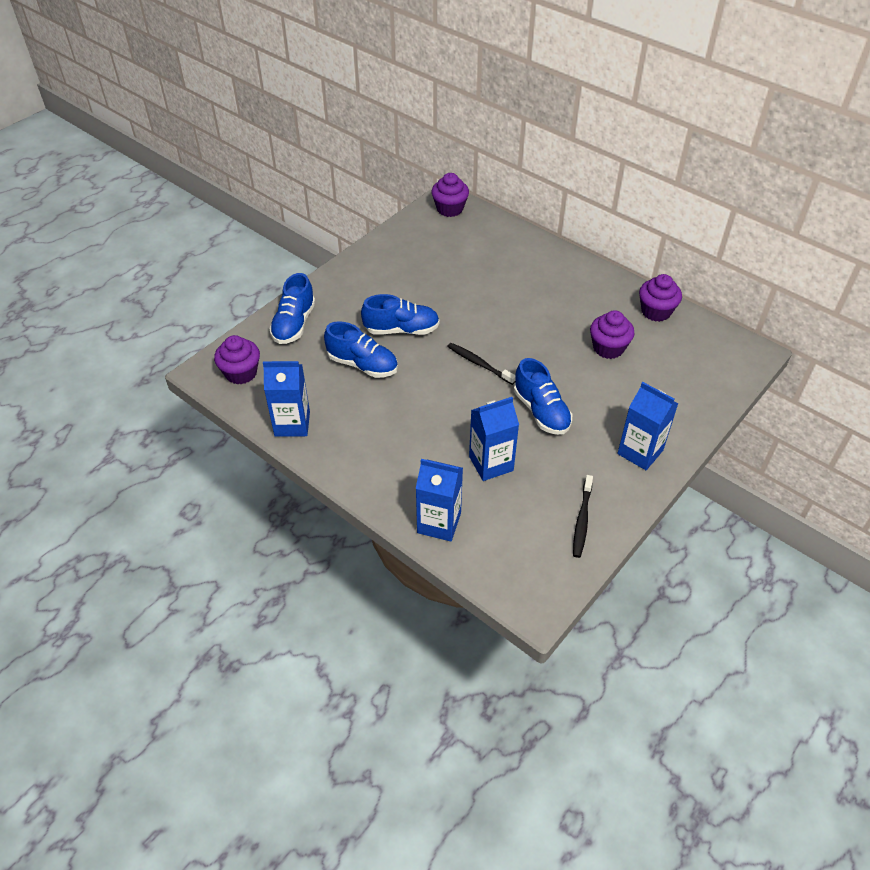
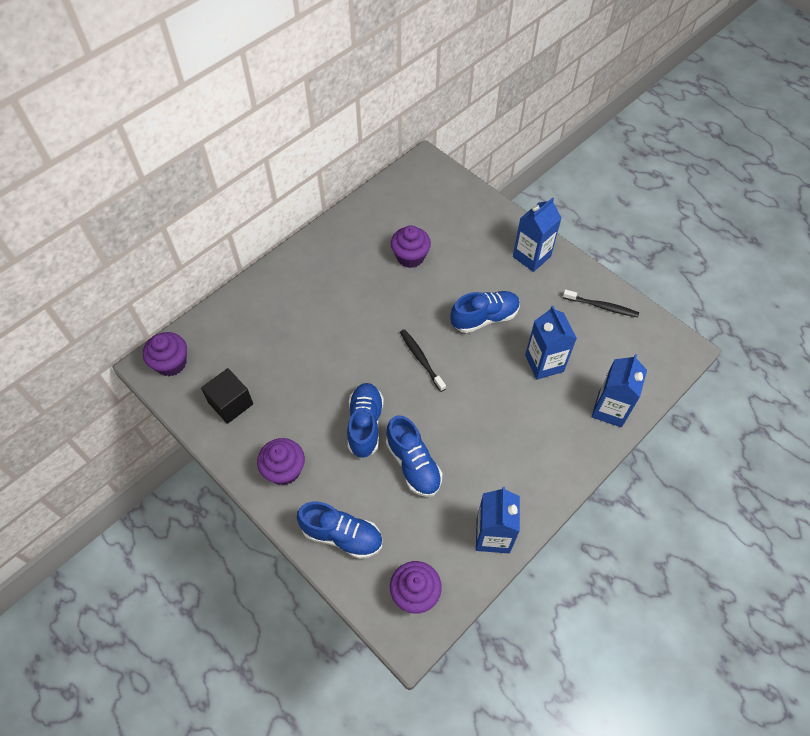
camera: 85 degrees left, 10 degrees up
(363, 365) = (413, 464): blue shoe -> blue shoe turned 120 degrees clockwise
(415, 246) = (231, 403): none -> black cube
(479, 364) = (421, 359): black toothbrush -> black toothbrush turned 105 degrees clockwise
(656, 311) = (367, 214): purple cupcake -> purple cupcake (284, 470)

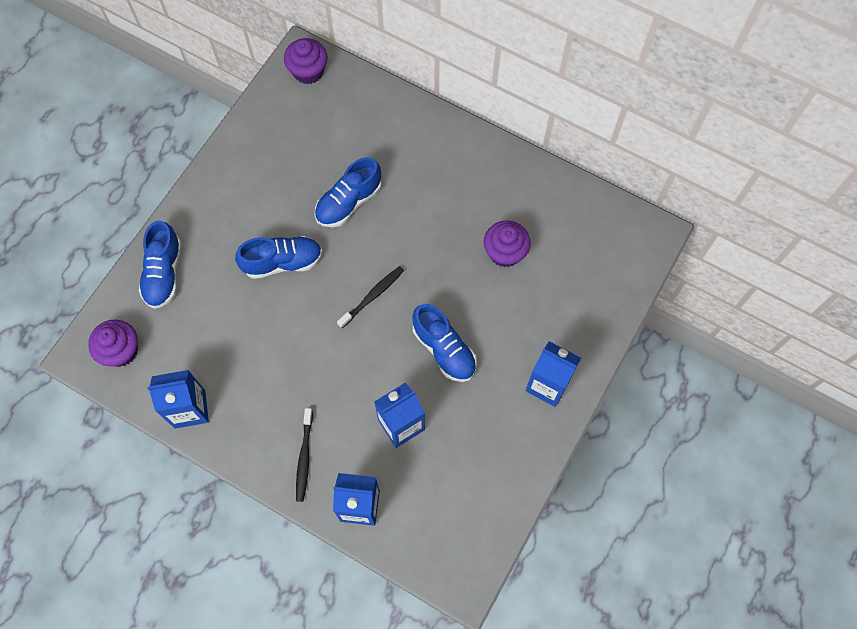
camera: 75 degrees right, 10 degrees up
(231, 403) = (277, 136): black cube -> none
(284, 470) = (219, 204): purple cupcake -> none
(413, 464) = (249, 318): blue shoe -> blue shoe (348, 202)
(601, 306) = (498, 477): black toothbrush -> black toothbrush (304, 457)

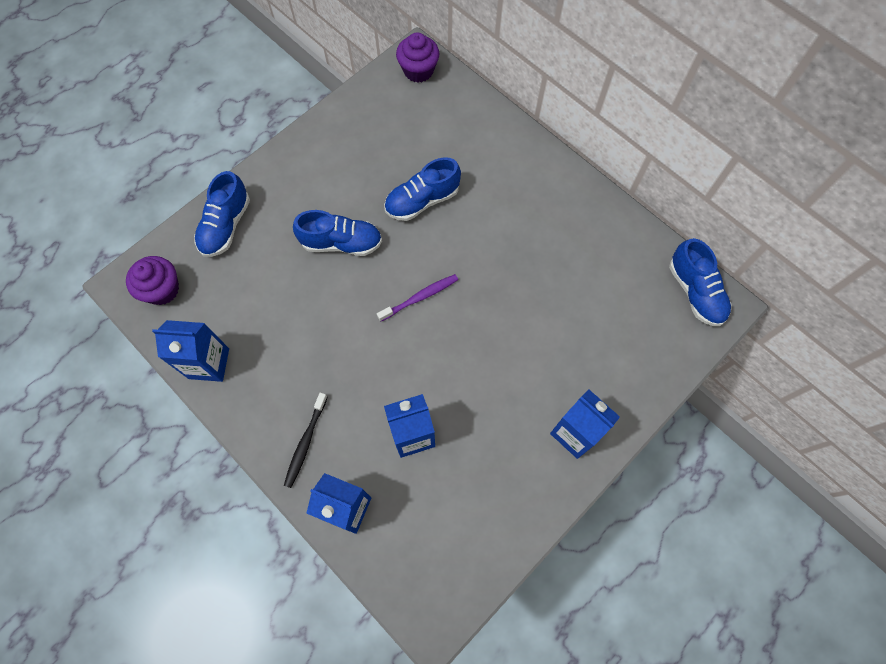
camera: 15 degrees right, 0 degrees up
(372, 296) = (419, 297): black toothbrush -> purple toothbrush
(444, 349) = (477, 369): blue shoe -> blue shoe (695, 292)
(505, 252) = (564, 287): purple cupcake -> none

